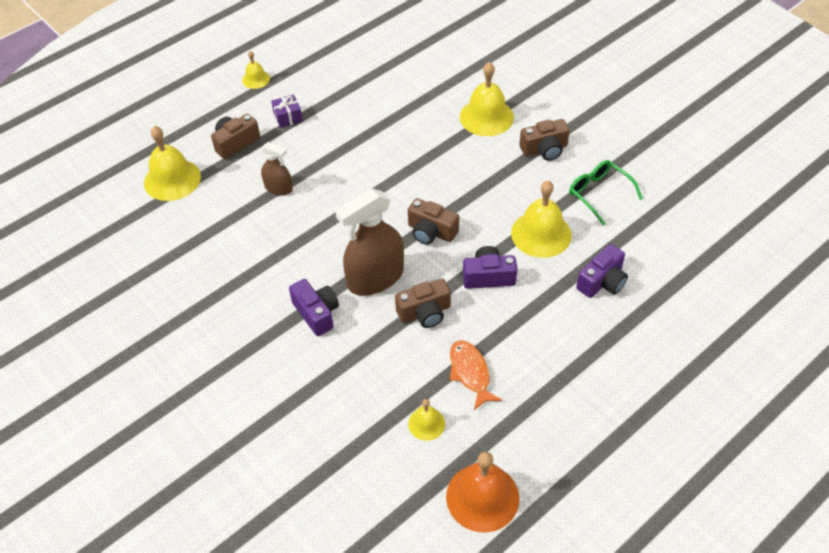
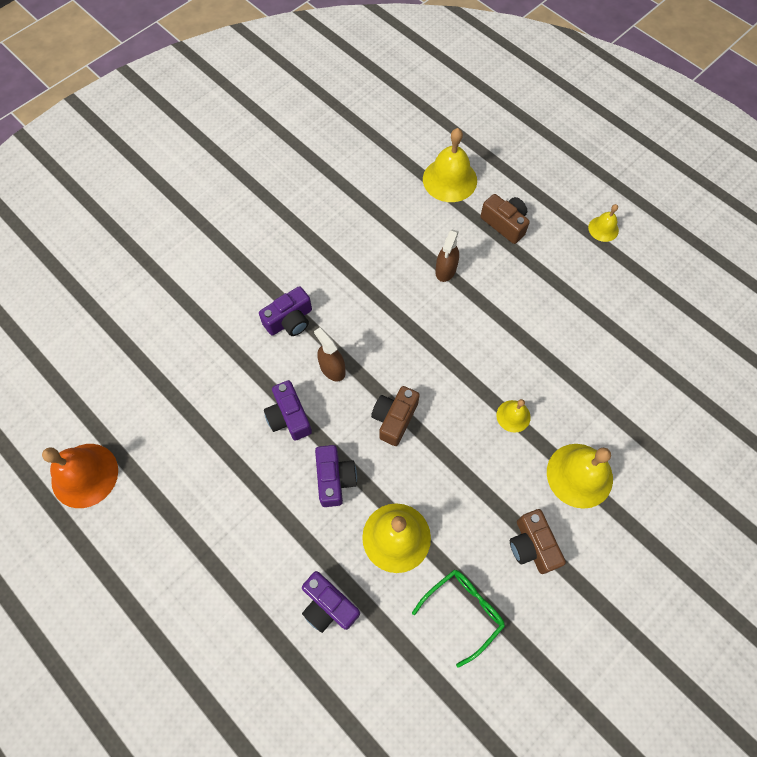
camera: 85 degrees right, 15 degrees up
(288, 117) = (548, 266): purple gift -> none
(375, 278) = (332, 368): brown spray bottle -> brown spray bottle, size x0.53
(425, 312) = (289, 417): brown camera -> purple camera
(426, 423) = (163, 424): yellow bell -> yellow bell (513, 416)
(470, 373) = (216, 462): orange fish -> none

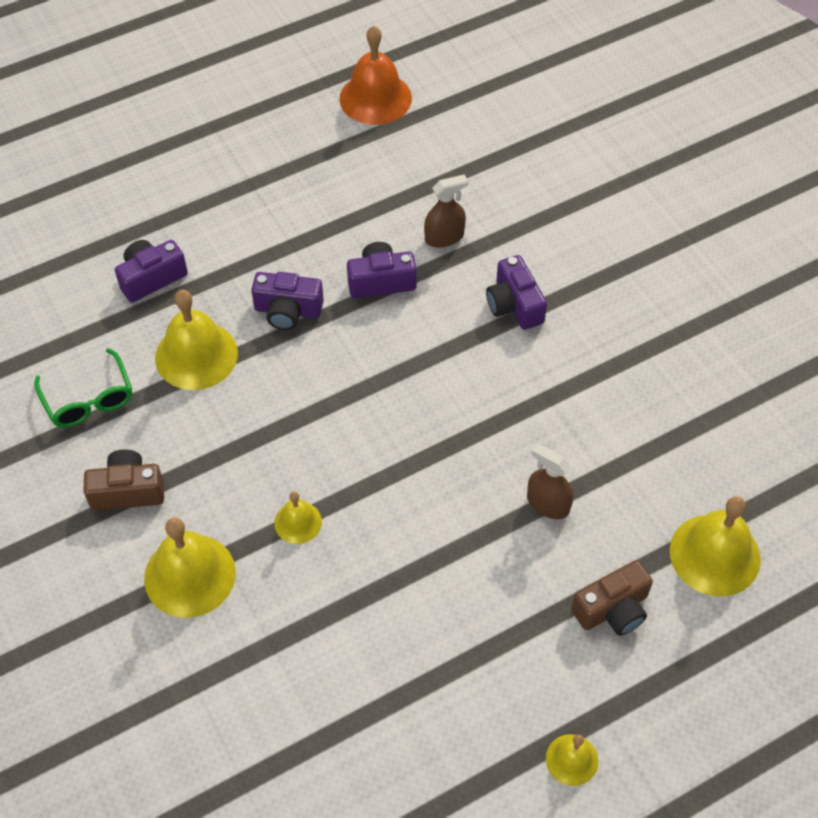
camera: 105 degrees right, 10 degrees down
(332, 368) = (431, 336): brown spray bottle -> brown spray bottle (444, 237)
(394, 418) = (341, 387): brown camera -> none

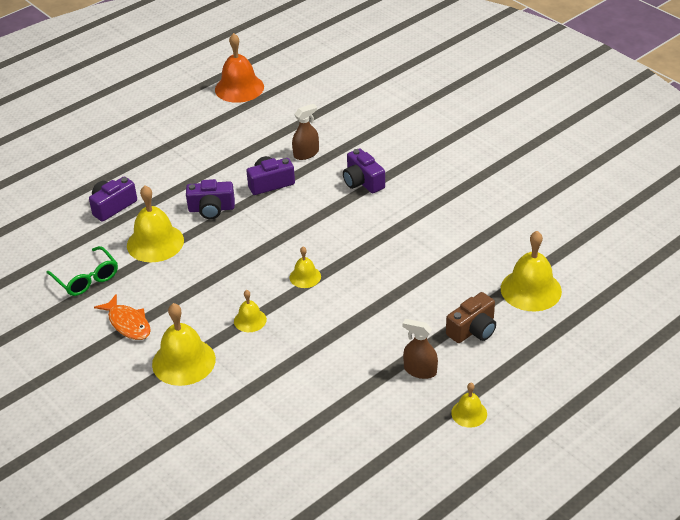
camera: 10 degrees left, 15 degrees down
(127, 491) = (128, 323): brown camera -> orange fish
(393, 461) = (305, 277): none -> yellow bell
(548, 504) = (414, 282): brown spray bottle -> brown spray bottle (420, 370)

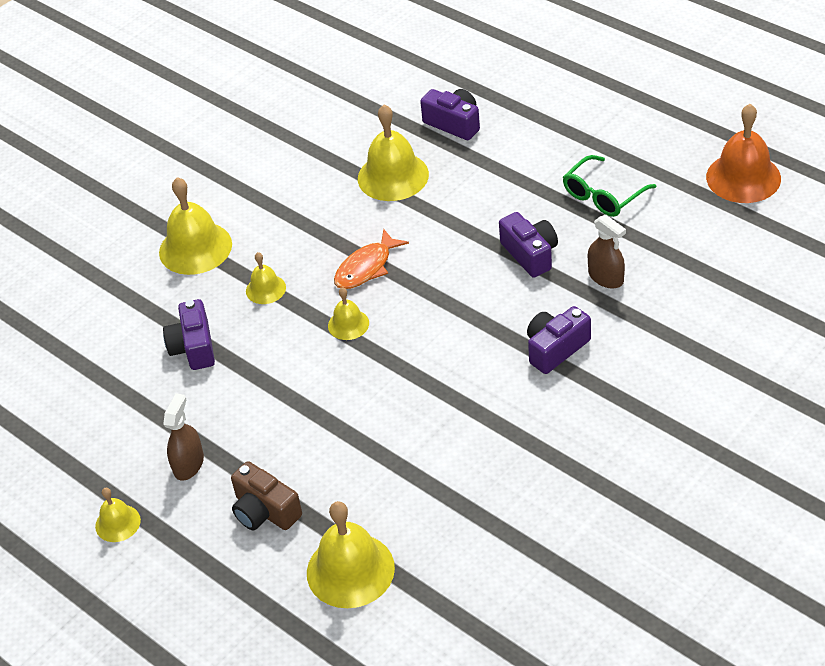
camera: 85 degrees right, 5 degrees up
(86, 278) = (322, 137): green glasses -> green glasses (603, 195)
(128, 323) = (252, 188): orange fish -> orange fish (366, 267)
(211, 209) = (466, 210): purple camera -> purple camera (193, 347)

